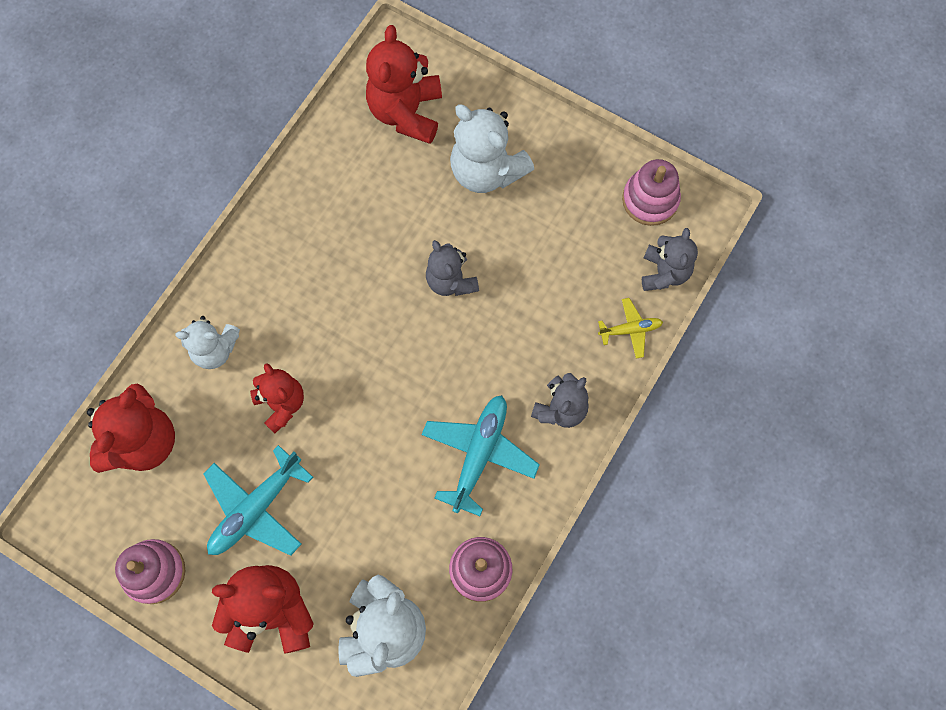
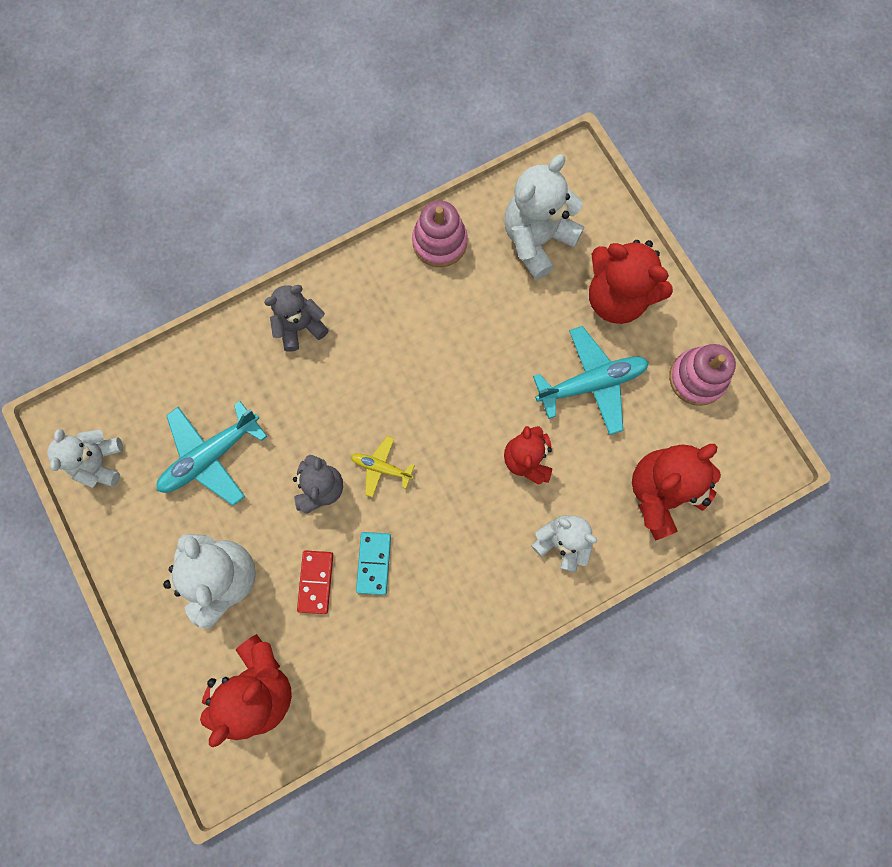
camera: 150 degrees left, 5 degrees up
(368, 247) = (374, 563): none -> turquoise domino
(408, 207) = (316, 582): none -> red domino
(479, 454) = (387, 327): turquoise plane -> turquoise plane (210, 456)
(630, 330) = (200, 358): yellow plane -> yellow plane (381, 467)
(650, 200) = (100, 462): pink stacking toy -> white teddy bear
(664, 272) = (137, 390): grey teddy bear -> none

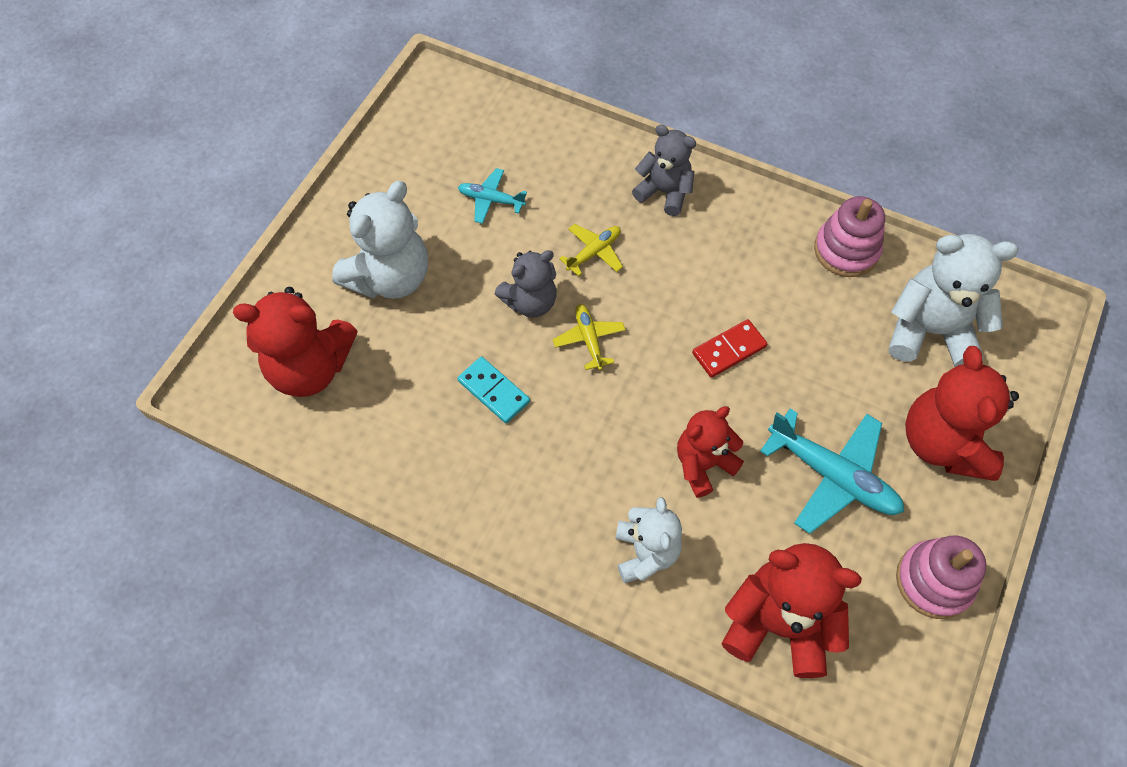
camera: 55 degrees right, 15 degrees down
(100, 462) = (423, 126): white teddy bear -> none
(210, 456) = (491, 200): turquoise plane -> turquoise plane, size x0.54
(313, 413) = (594, 252): none -> yellow plane
(316, 582) = (440, 354): red domino -> red domino (729, 350)
(374, 563) = (493, 391): turquoise domino -> turquoise domino turned 75 degrees clockwise

